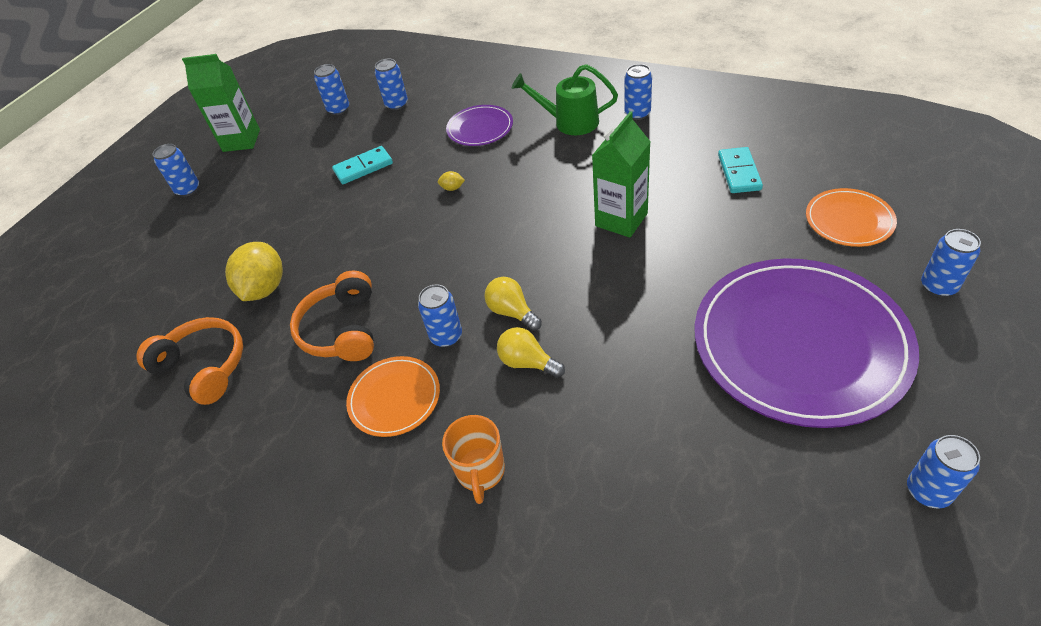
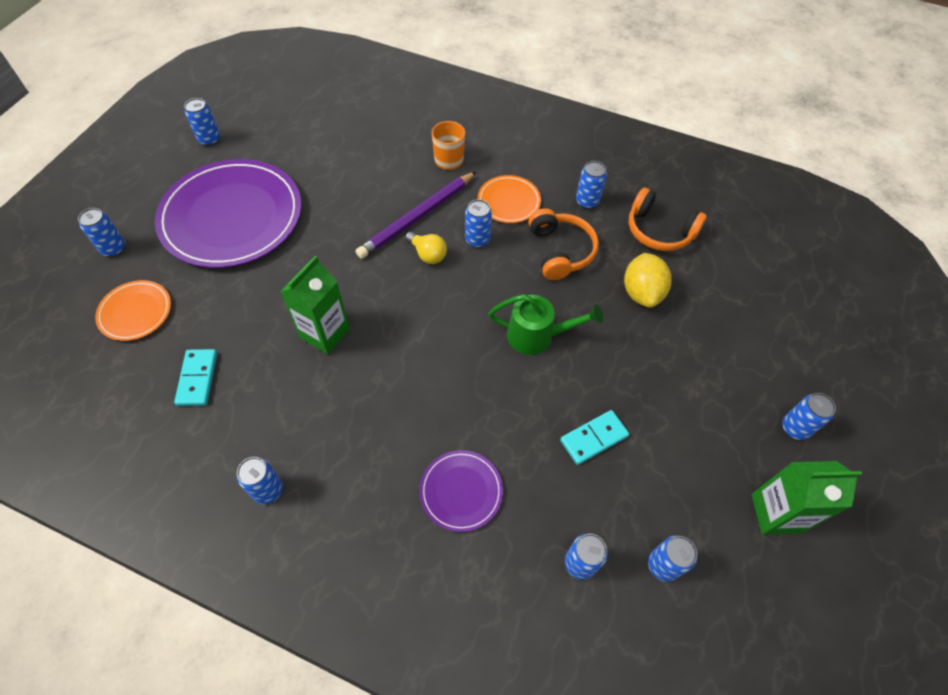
camera: 170 degrees right, 10 degrees up
(281, 406) = (587, 201): none -> blue can
(452, 188) = (486, 392): yellow lemon -> none
(527, 362) = (418, 217): yellow light bulb -> purple pencil
(569, 122) = (351, 486): green watering can -> green watering can (537, 336)

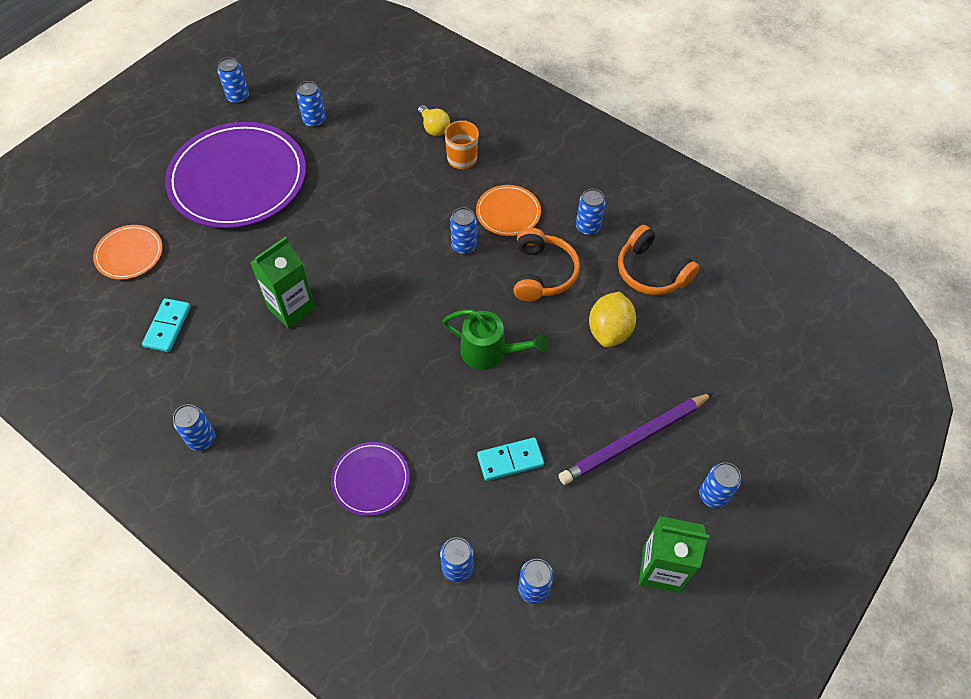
camera: 15 degrees right, 0 degrees up
(113, 248) = (125, 190): blue can -> blue can (314, 120)
(418, 217) = (413, 212): purple pencil -> purple pencil (635, 440)
(427, 254) = (410, 251): yellow light bulb -> yellow light bulb (434, 128)

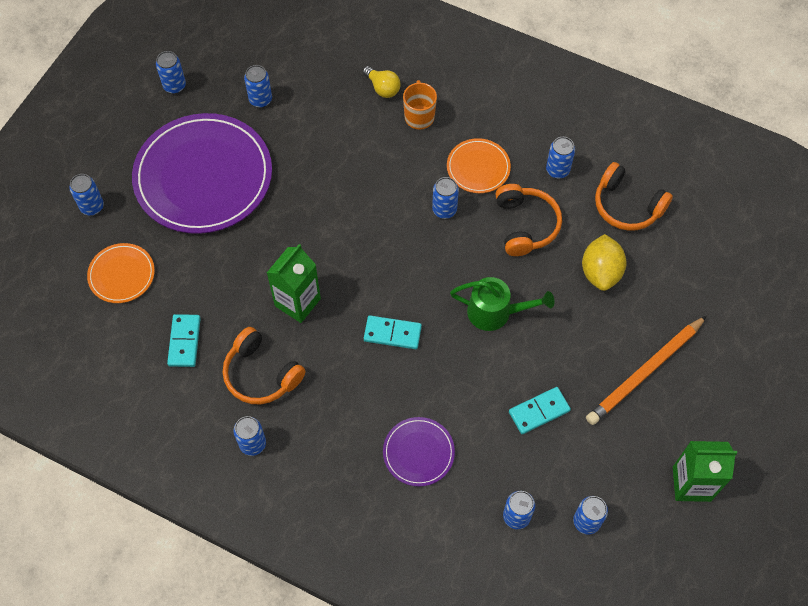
camera: 10 degrees left, 5 degrees up
(233, 371) = (261, 374): none -> orange headphones
(378, 354) = (392, 333): none -> turquoise domino
(635, 440) = (645, 372): purple pencil -> orange pencil
(713, 495) = (723, 410): blue can -> blue can (92, 206)

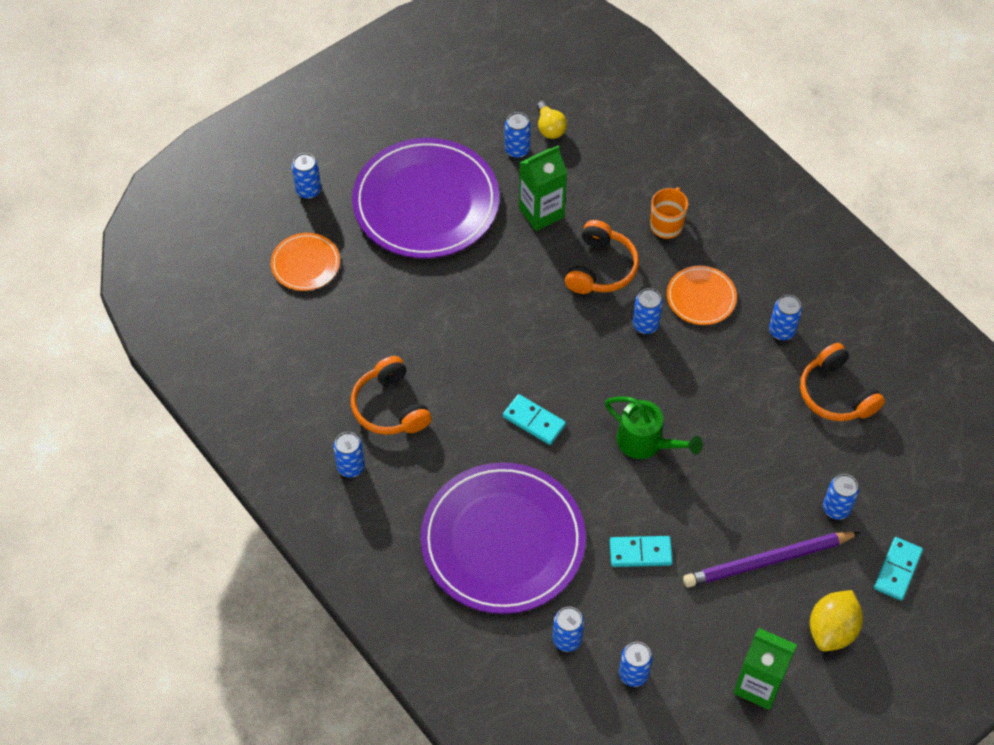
camera: 25 degrees right, 5 degrees down
(174, 86) = (440, 106): blue can -> blue can (836, 508)
(184, 341) = (333, 348): turquoise domino -> turquoise domino (897, 570)
(297, 302) = (457, 355): green carton -> green carton (541, 212)
(382, 88) = (644, 183): yellow light bulb -> yellow light bulb (549, 128)
(418, 452) = (503, 541): purple plate -> purple plate, size x2.16
(525, 225) = (720, 371): orange headphones -> orange headphones (601, 268)
(600, 272) = (773, 447): yellow lemon -> yellow lemon (832, 630)
(645, 372) = (768, 561): orange pencil -> purple pencil

